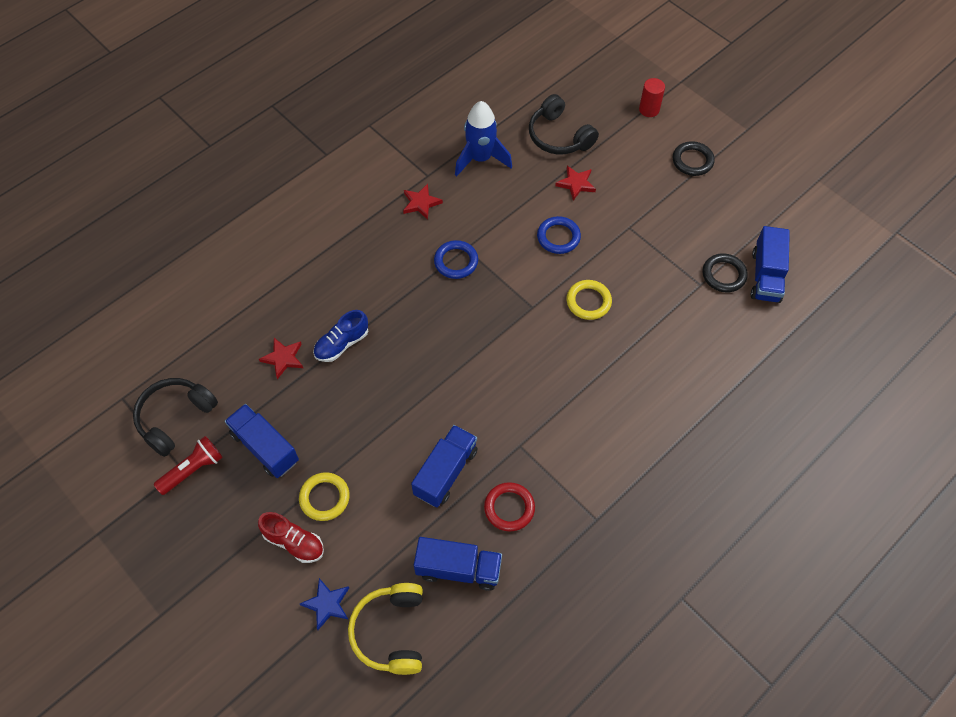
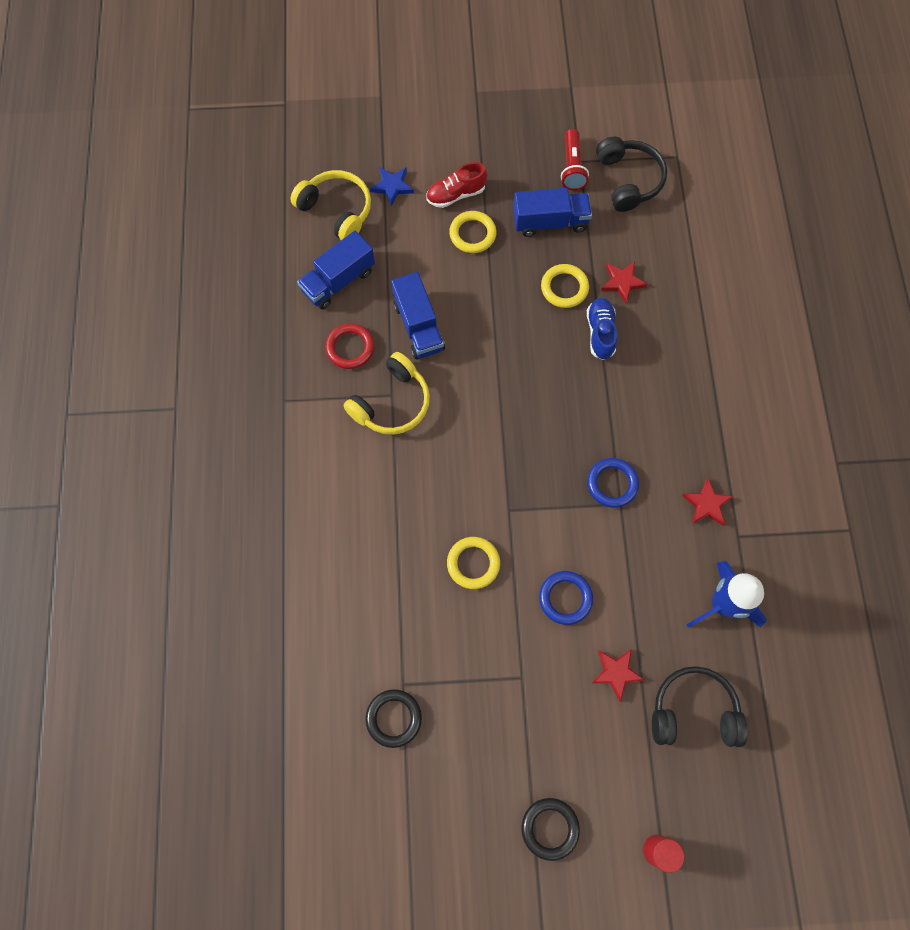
camera: 130 degrees right, 10 degrees up
(321, 394) = (564, 288): none -> yellow ring
(526, 440) = (392, 403): none -> yellow headphones
(765, 276) = (357, 759): blue truck -> none

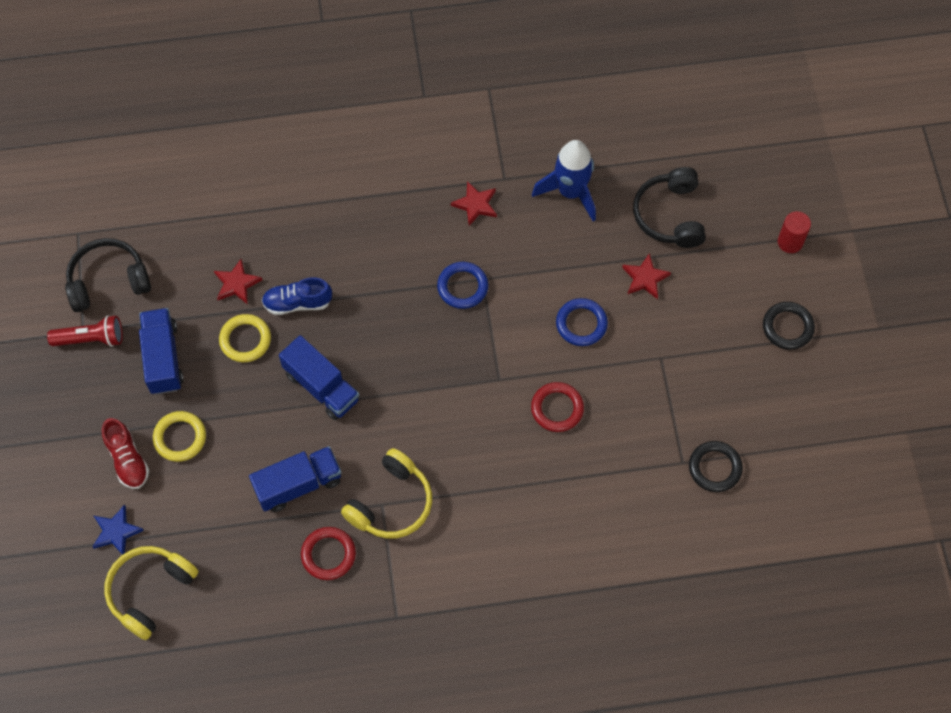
camera: 95 degrees left, 5 degrees down
(338, 281) = (244, 577): blue truck -> blue truck (321, 387)
(392, 403) = (391, 503): yellow headphones -> yellow headphones turned 90 degrees clockwise
(473, 563) = (557, 408): yellow ring -> red ring

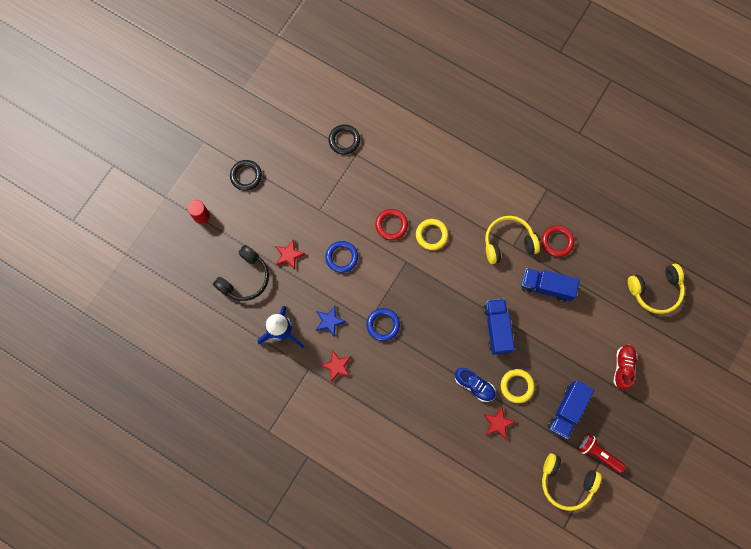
camera: 140 degrees left, 10 degrees up
(108, 281) = (566, 482): black headphones -> yellow headphones
(116, 532) = (653, 333): blue star -> blue star (329, 321)
(180, 438) = (588, 358): yellow ring -> yellow ring (431, 235)

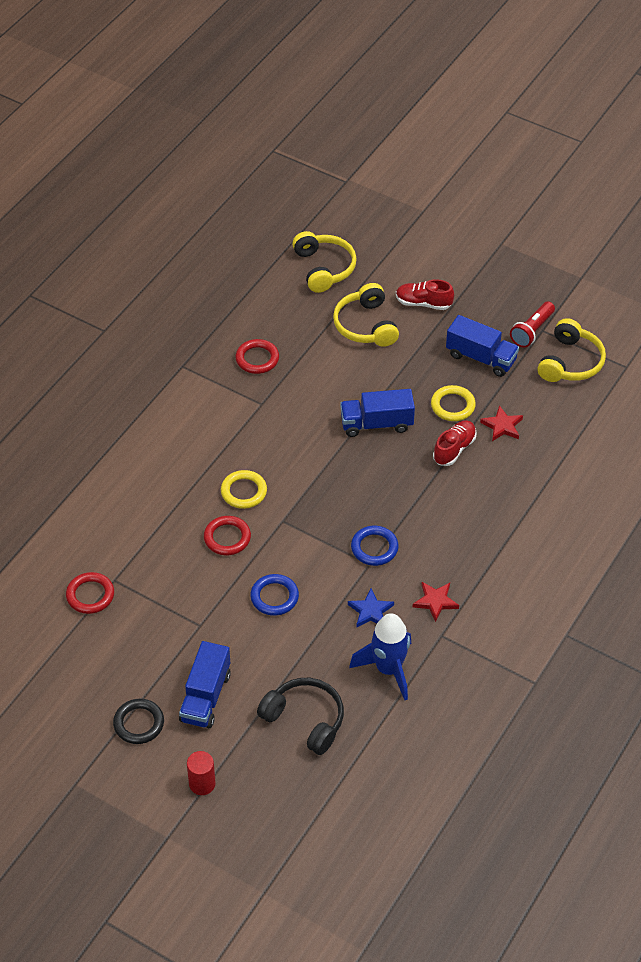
camera: 90 degrees left, 25 degrees down
(289, 255) = (270, 663): red star -> none
(344, 140) = (90, 595): black ring -> red ring
(474, 385) = (454, 449): blue shoe -> red shoe
(508, 242) = (257, 409): yellow headphones -> yellow headphones (365, 325)
(546, 287) = (319, 372): blue truck -> blue truck (205, 697)

